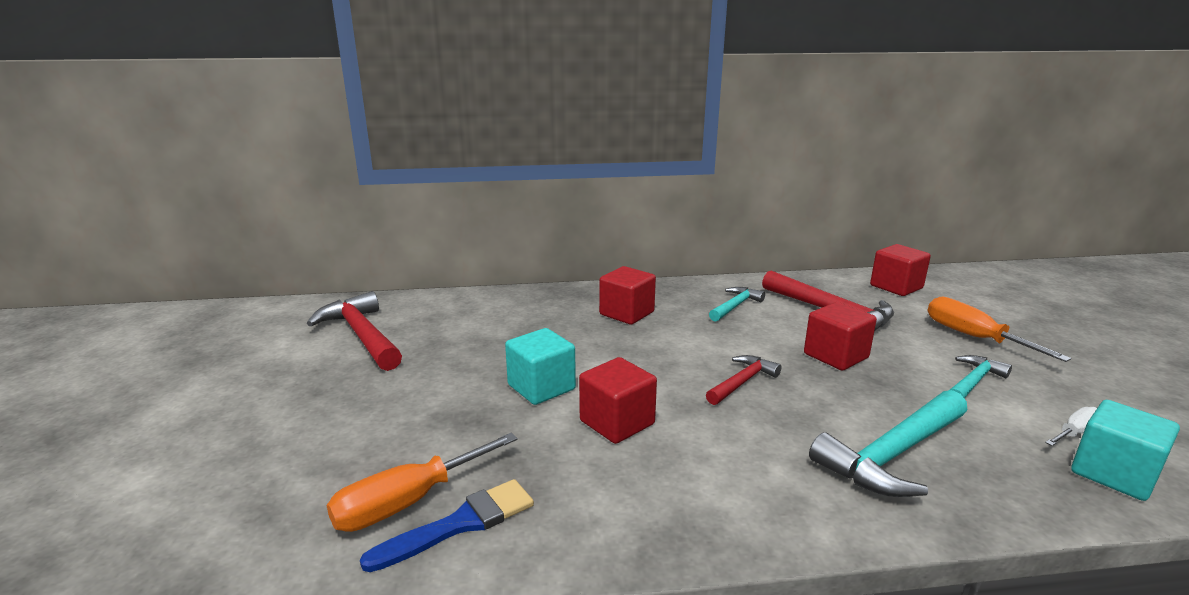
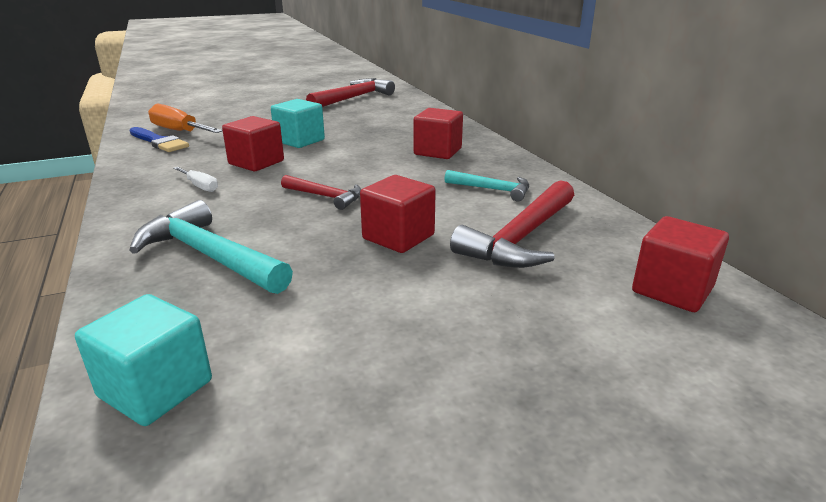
camera: 75 degrees right, 5 degrees up
(973, 337) = (517, 339): orange screwdriver -> none
(973, 382) = (367, 319): turquoise hammer -> none
(1075, 433) = (247, 379): white screwdriver -> white screwdriver (200, 186)

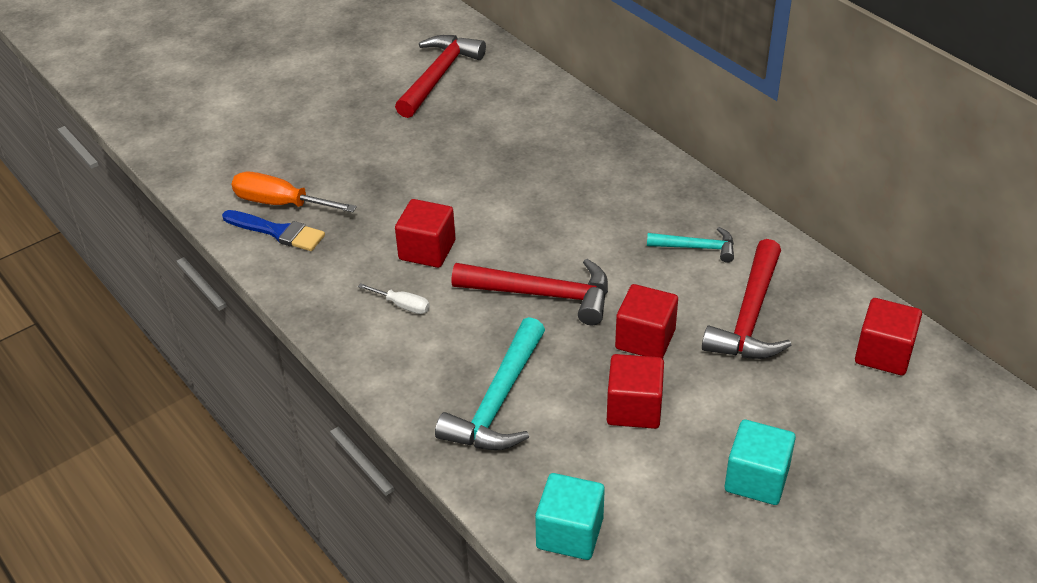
camera: 15 degrees left, 15 degrees up
(209, 256) = (498, 401): turquoise hammer -> turquoise hammer turned 90 degrees counterclockwise
(299, 141) = (443, 195): turquoise cube -> turquoise cube (756, 479)
(325, 196) = (542, 294): red hammer -> red hammer, size x1.75
(437, 151) = (610, 187): red cube -> red cube (634, 408)

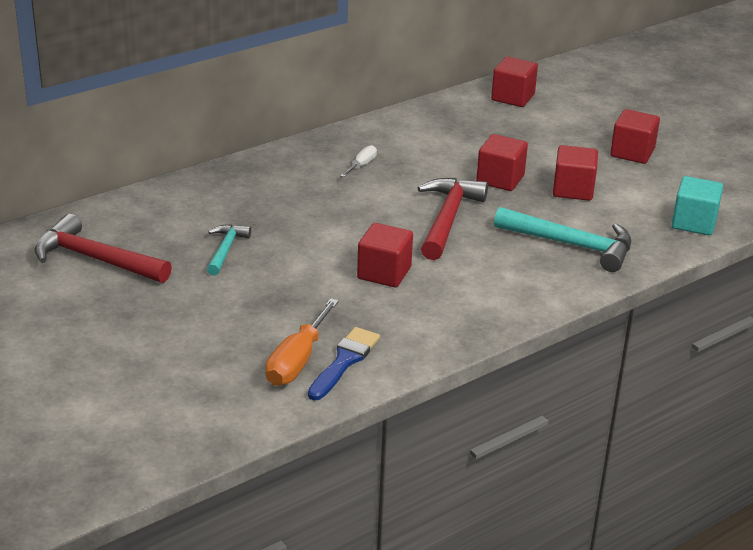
camera: 90 degrees left, 10 degrees down
(402, 305) = (459, 287): white screwdriver -> white screwdriver (361, 165)
(696, 248) = (395, 149): turquoise hammer -> turquoise hammer (225, 250)
(750, 316) = (475, 137): red hammer -> none
(756, 479) = (632, 153): turquoise cube -> red cube

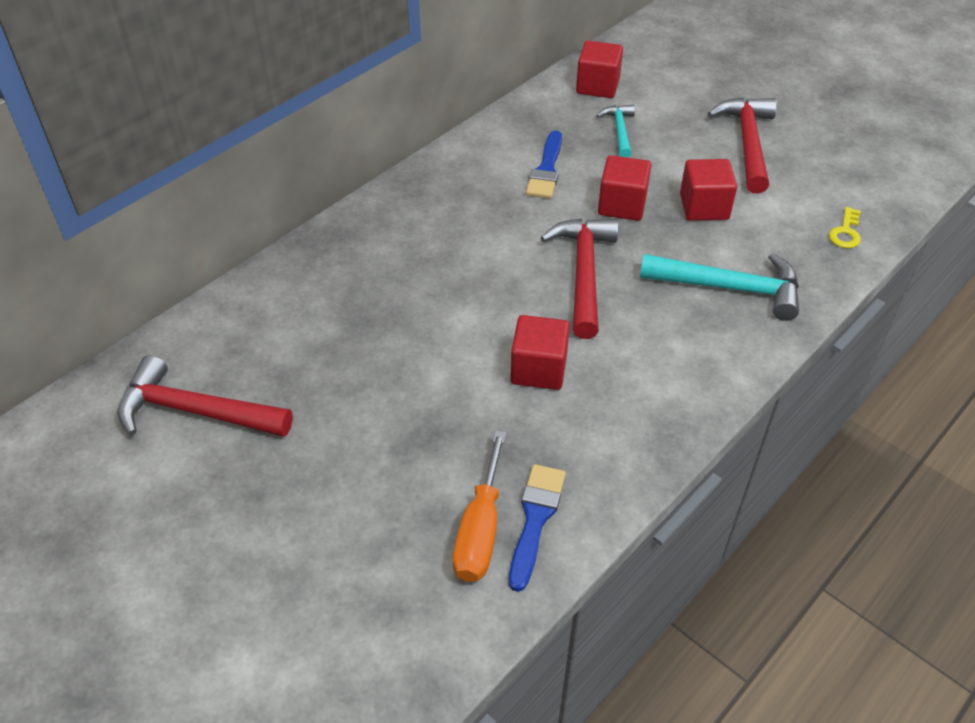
camera: 10 degrees left, 15 degrees up
(225, 250) = (347, 367): turquoise hammer -> turquoise hammer (619, 131)
(361, 165) = (465, 210): white screwdriver -> none
(443, 148) = (546, 170): none -> blue brush
(632, 153) = (747, 143): red cube -> red hammer
(694, 223) = (845, 232): turquoise cube -> yellow key

